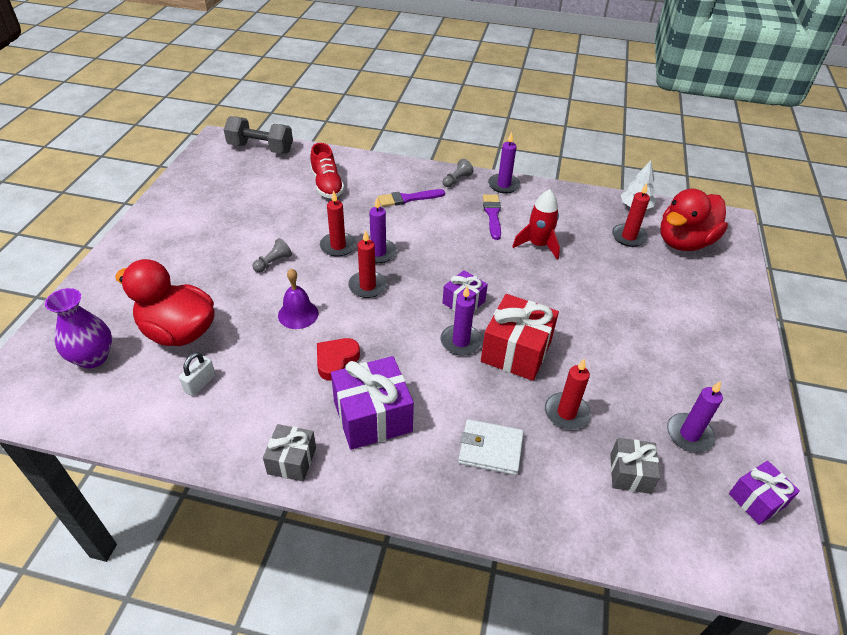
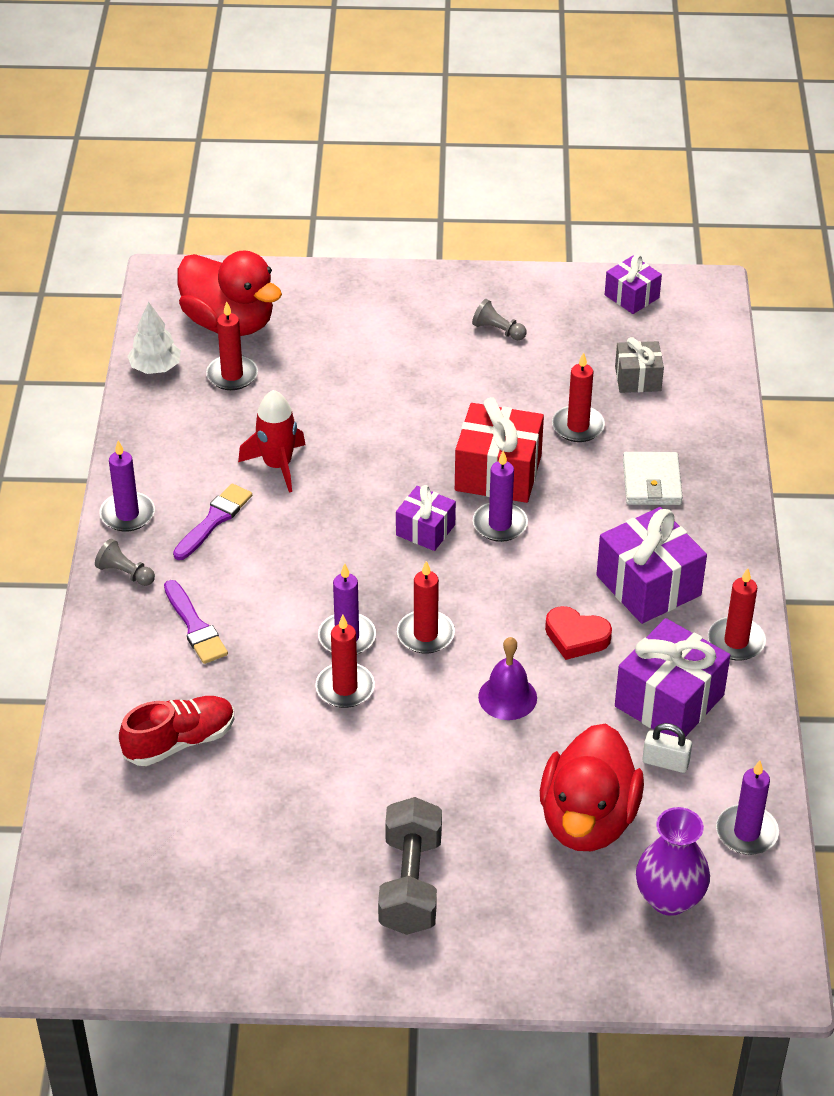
camera: 100 degrees left, 0 degrees up
(253, 400) = (669, 701): none -> purple gift
(260, 148) = (74, 876): grey dumbbell -> grey dumbbell (410, 884)
(273, 262) = (407, 756): grey pawn -> grey pawn (498, 330)
(292, 460) = (736, 641): grey gift -> red candle
(492, 214) = (214, 520): purple brush -> purple brush turned 135 degrees clockwise
(689, 434) = (570, 336): purple candle -> purple candle (746, 832)

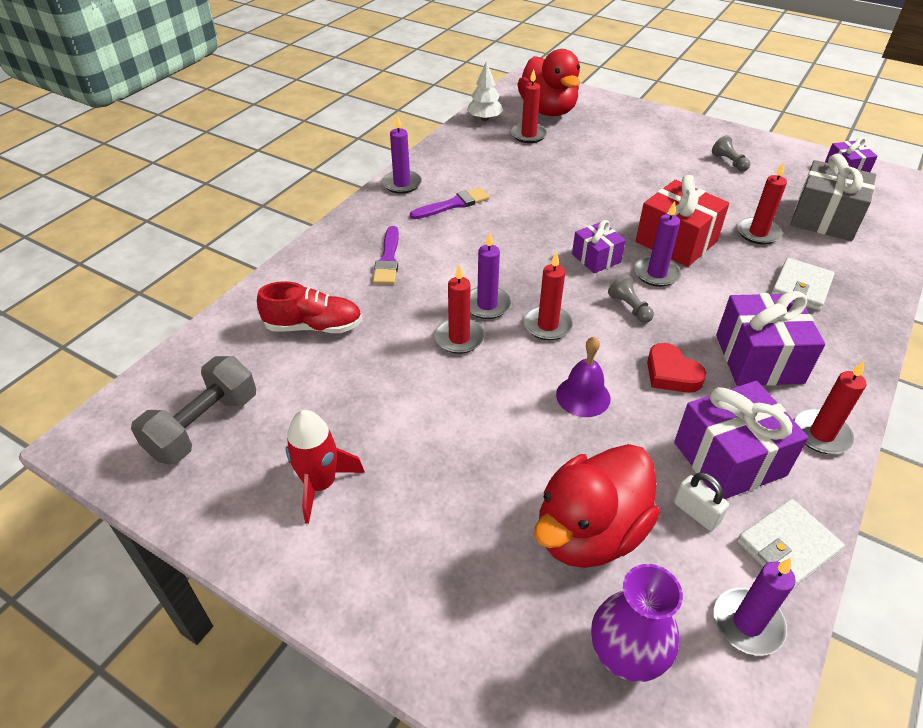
camera: 30 degrees right, 0 degrees up
(125, 573) = (371, 214): grey pawn -> grey pawn (629, 307)
(277, 465) = (520, 188): red rocket -> red rocket (320, 484)
(410, 884) = (394, 514): grey dumbbell -> grey dumbbell (204, 426)
(638, 379) = (824, 219): grey gift -> grey gift, size x1.70
(750, 757) = (787, 546): none -> white wallet

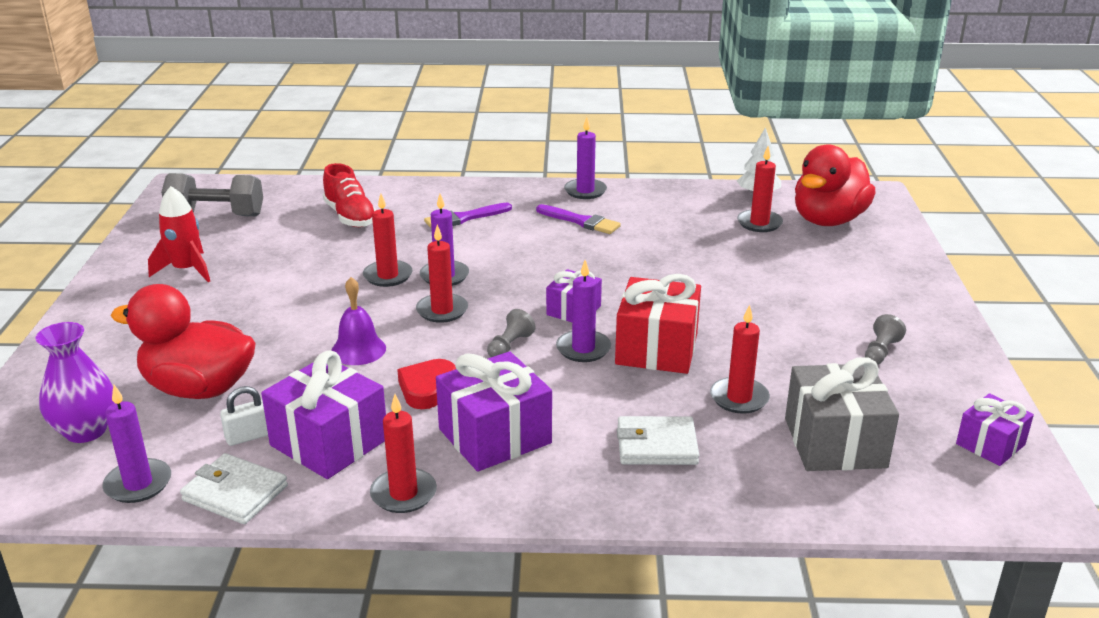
camera: 60 degrees right, 15 degrees down
(696, 512) = (249, 436): white padlock -> white padlock turned 45 degrees clockwise

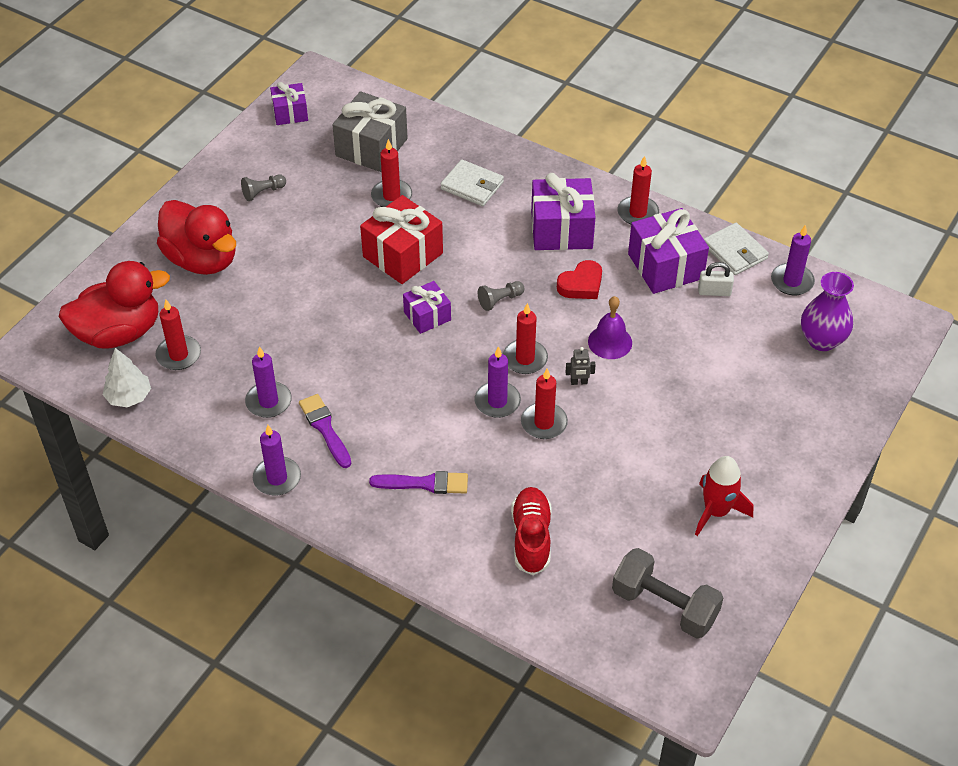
camera: 150 degrees left, 20 degrees up
(199, 388) = (738, 350): red duck -> red duck (202, 259)
(372, 311) = (579, 382): none -> grey robot
(583, 349) = (452, 276): purple candle -> purple candle (268, 401)

